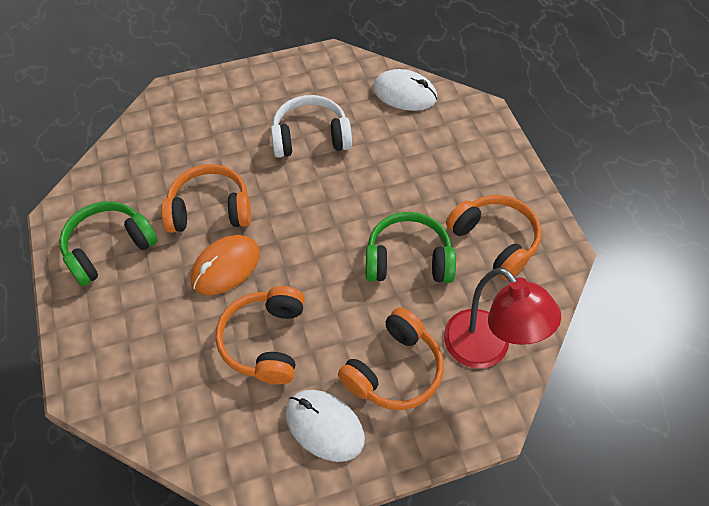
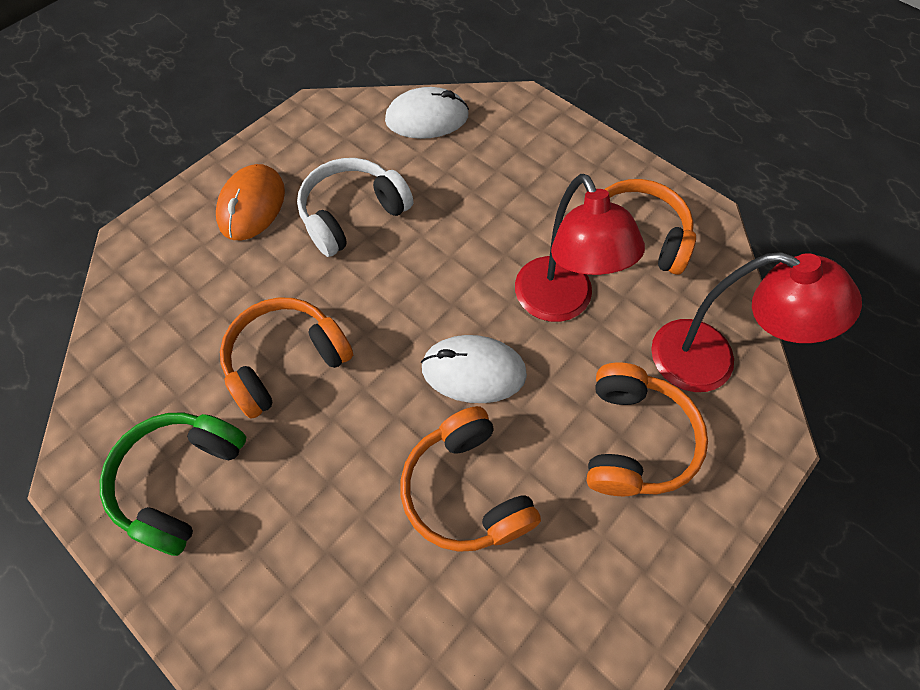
camera: 30 degrees left, 5 degrees up
(225, 267) = (354, 423): orange mouse -> orange mouse (252, 205)
(324, 426) = (606, 554): white mouse -> white mouse (473, 371)
(408, 259) = (560, 303): green headphones -> red lamp

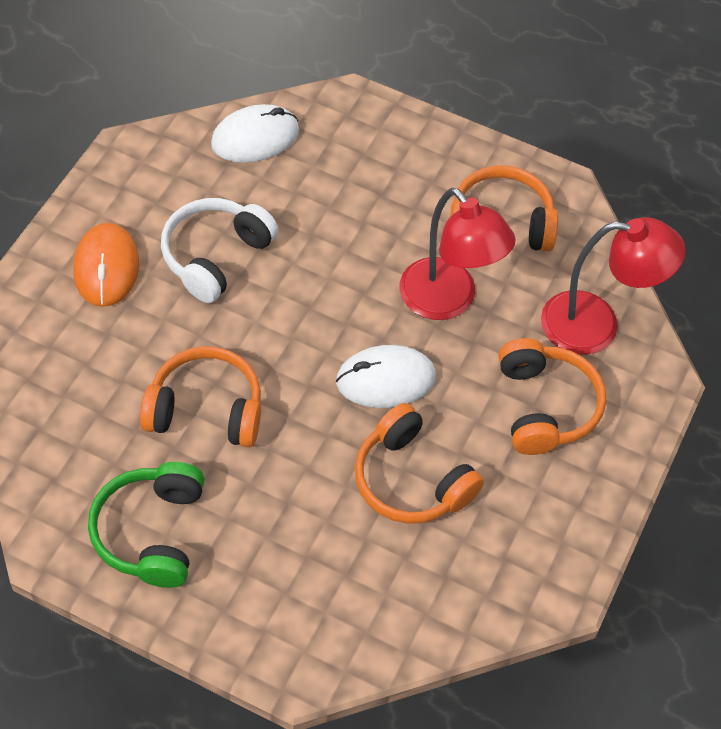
camera: 20 degrees left, 5 degrees down
(286, 361) = (206, 409): orange headphones -> orange headphones turned 60 degrees clockwise

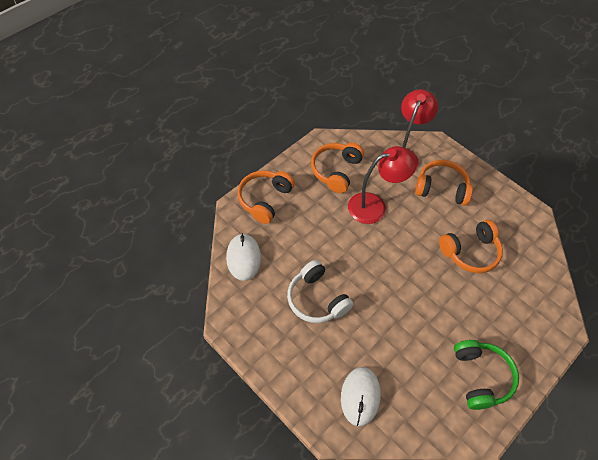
camera: 70 degrees left, 0 degrees up
(106, 268) = (307, 357): orange mouse -> none
(151, 532) = (481, 377): green headphones -> green headphones turned 120 degrees counterclockwise
(206, 409) = (412, 330): orange headphones -> orange headphones (264, 199)
(385, 379) = (413, 245): white mouse -> white mouse (360, 396)

